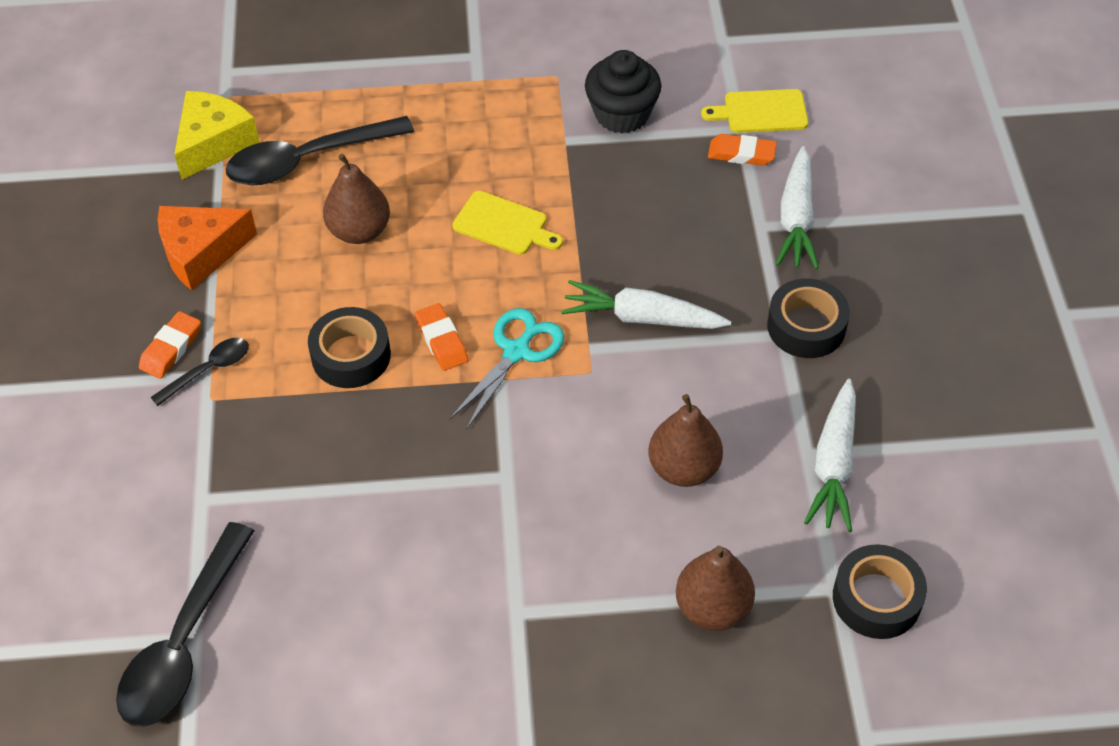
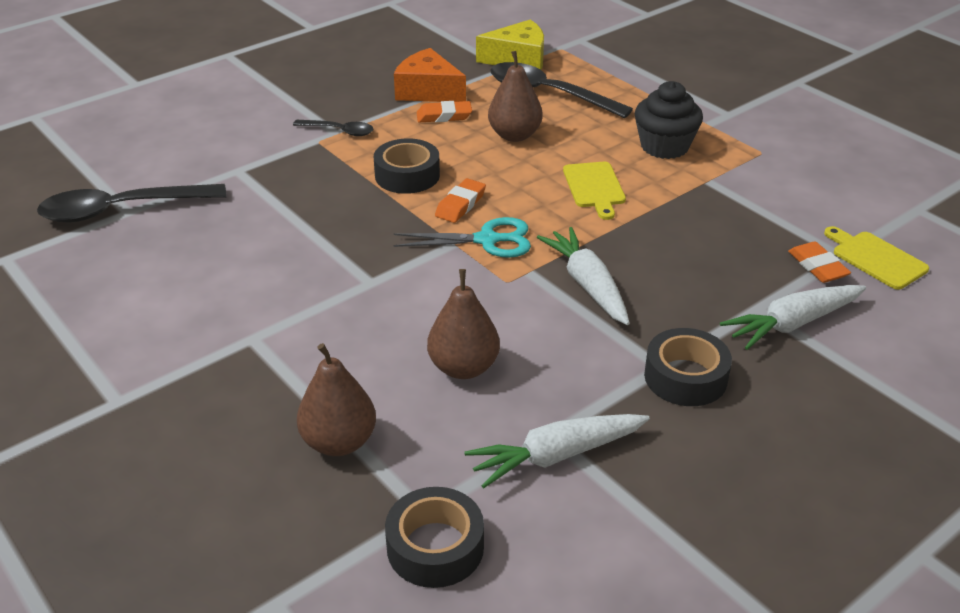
camera: 55 degrees right, 15 degrees down
(171, 348) = (342, 112): orange eraser -> orange eraser (444, 116)
(622, 114) = (769, 194): black cupcake -> black cupcake (664, 146)

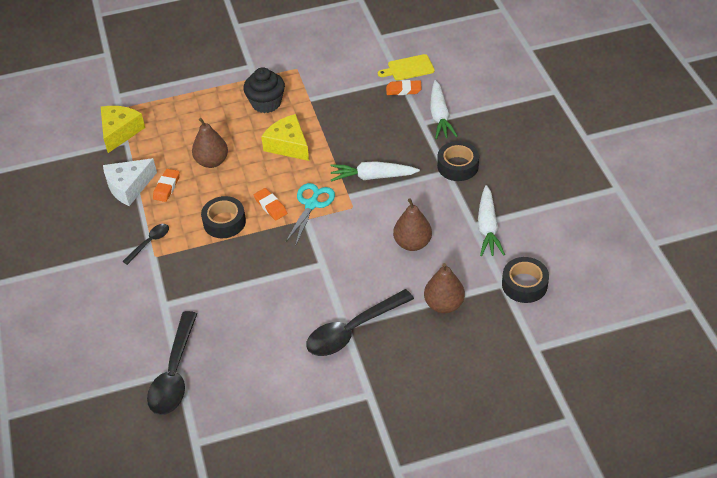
camera: 65 degrees left, 10 degrees up
(428, 91) = (129, 187): orange cheese -> white cheese
(549, 94) = (174, 131): black spoon -> black spoon (353, 330)
(594, 187) = (288, 145): yellow cutting board -> yellow cheese

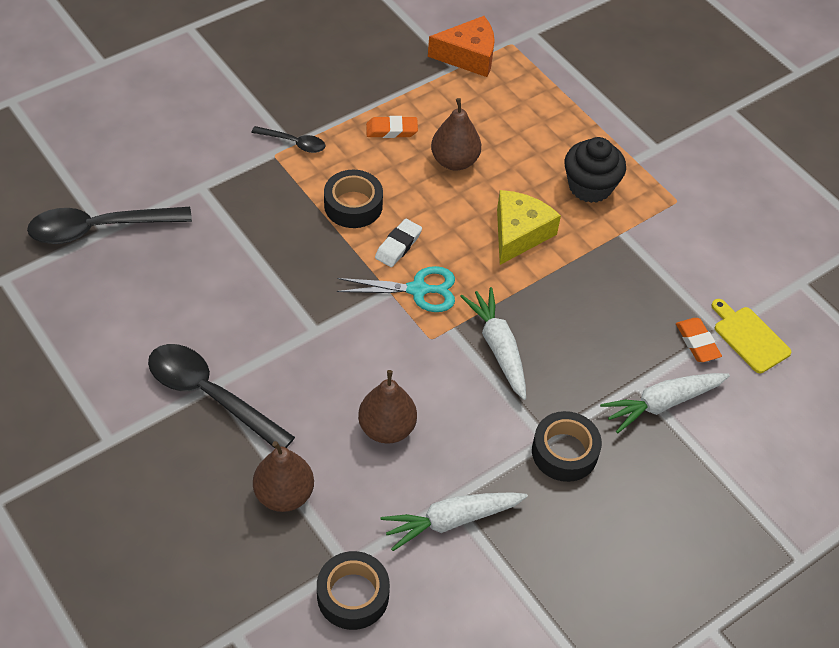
camera: 65 degrees right, 5 degrees up
(120, 132) = (468, 56): yellow cheese -> orange cheese
(129, 187) = (378, 94): white cheese -> none
(270, 206) = (398, 246): orange eraser -> white eraser

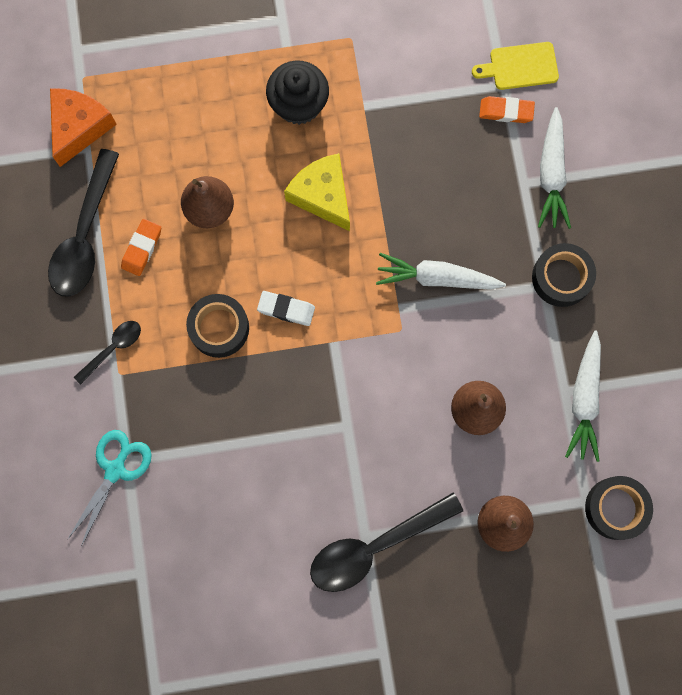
camera: 60 degrees left, 25 degrees up
(100, 228) = (135, 577): black spoon -> black spoon (85, 235)
(398, 246) = (286, 309): white eraser -> white eraser turned 45 degrees counterclockwise
(418, 290) = (344, 316): turquoise scissors -> turquoise scissors (115, 470)

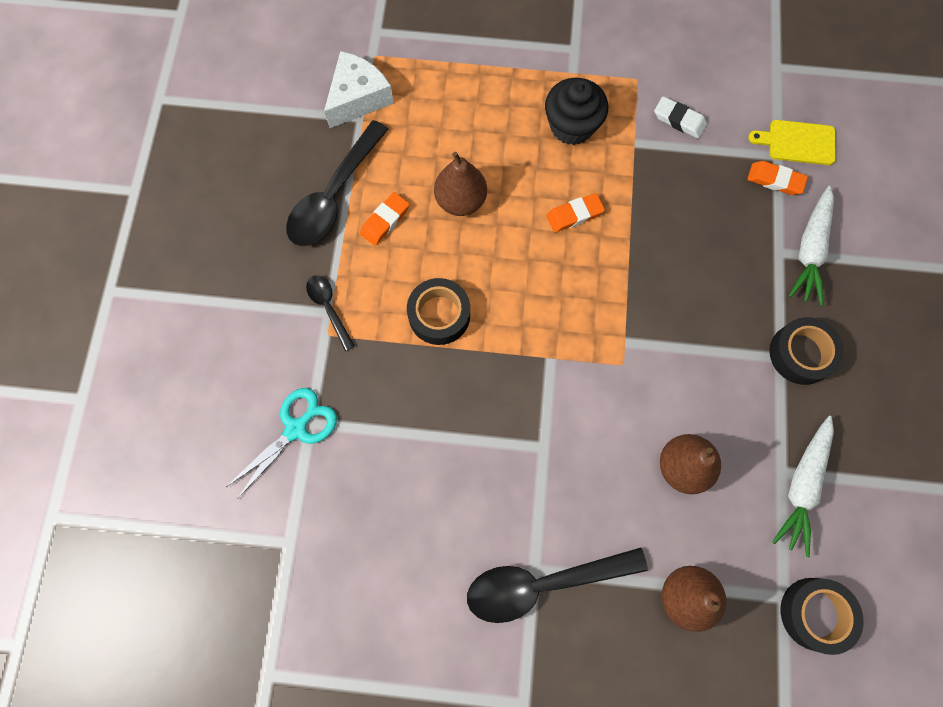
camera: 15 degrees right, 5 degrees down
(79, 127) = (358, 98): orange cheese -> white cheese
(113, 349) = (329, 308): black spoon -> black spoon turned 90 degrees counterclockwise
(286, 309) = (511, 314): white eraser -> white eraser (679, 120)
(322, 195) = (574, 215): yellow cheese -> orange eraser
(437, 278) = (671, 322): white carrot -> none

